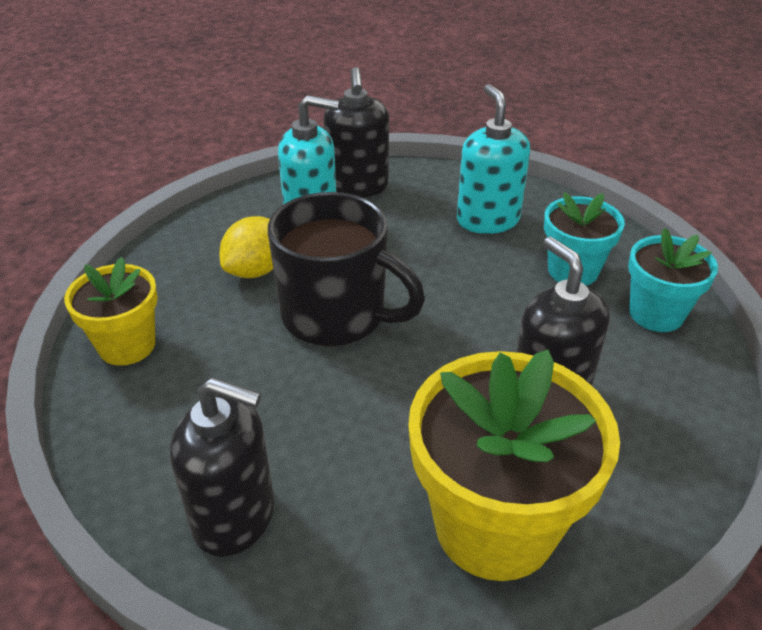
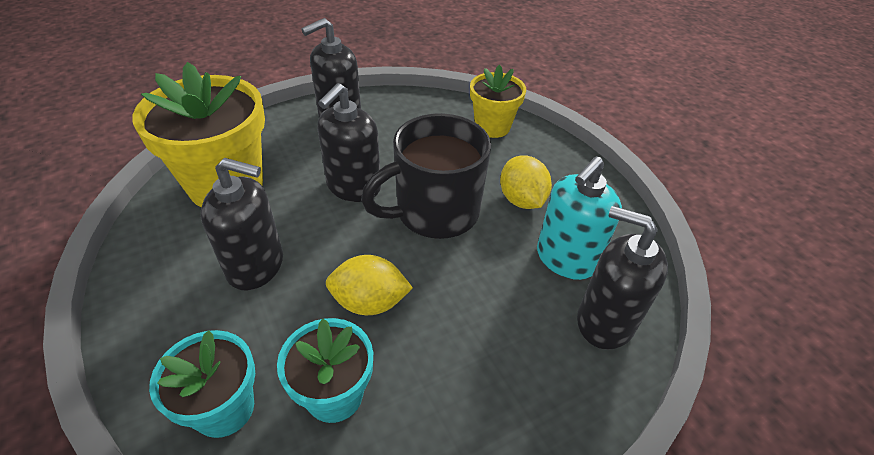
camera: 125 degrees right, 5 degrees up
(364, 399) = (353, 187): none -> black soap dispenser
(485, 298) = (369, 302): none -> yellow lemon
(487, 220) = (467, 389): turquoise soap dispenser -> none

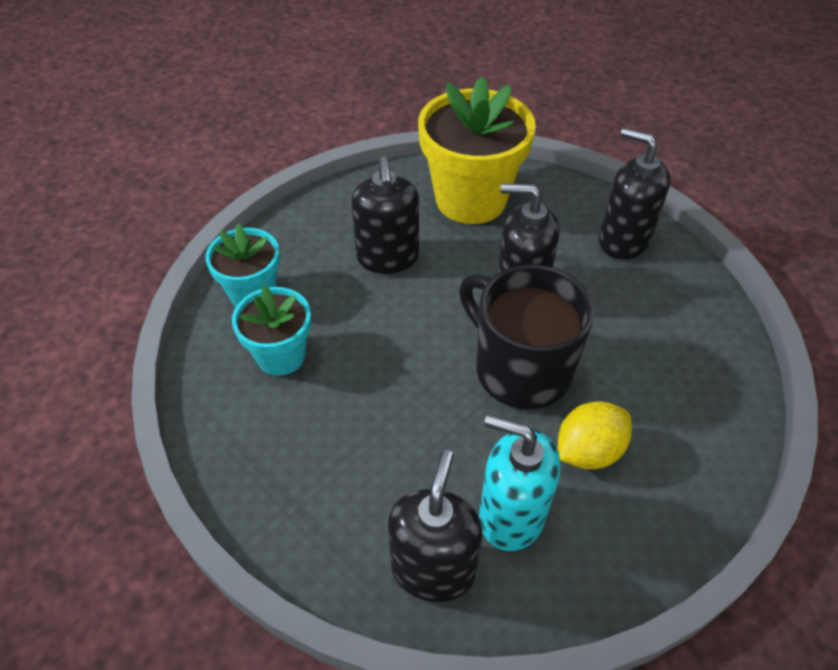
camera: 75 degrees right, 5 degrees up
(369, 302) = (379, 349): yellow lemon -> none
(492, 127) = (714, 390): yellow flower pot -> none

